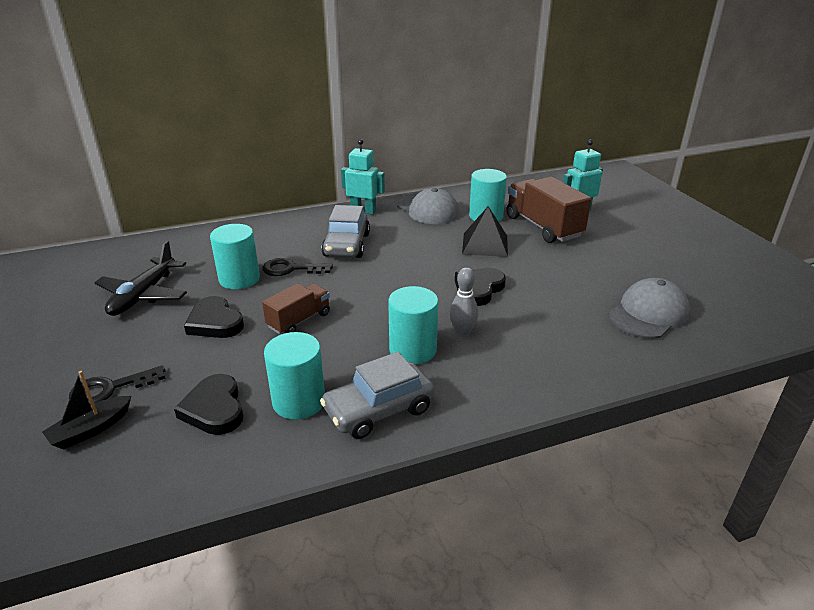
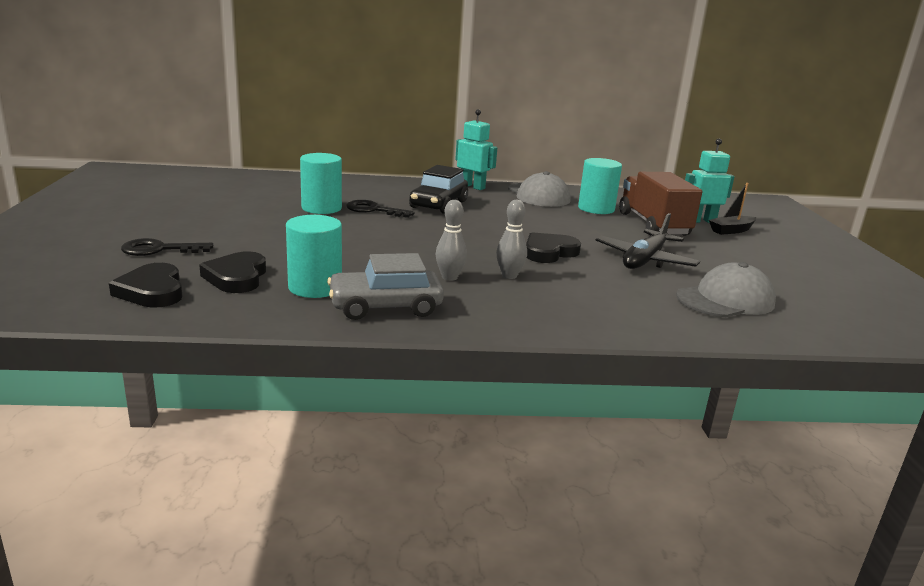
camera: 15 degrees right, 10 degrees down
(91, 429) = (125, 268): black boat -> black boat (731, 230)
(143, 295) = (230, 203): black plane -> black plane (644, 260)
(215, 322) = (279, 229): black heart -> black heart (152, 291)
(299, 320) = (355, 241): brown truck -> none
(346, 245) = (438, 204): grey car -> black car
(413, 350) = (449, 277): turquoise cylinder -> grey bowling pin
(485, 244) = (580, 226): black pyramid -> none

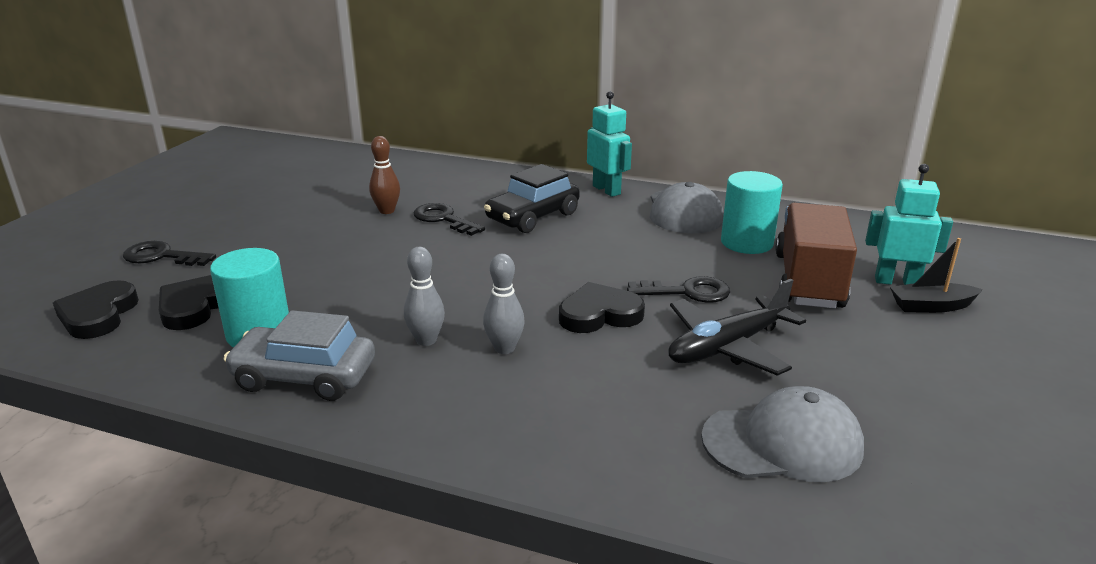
camera: 25 degrees right, 5 degrees up
(321, 208) = (387, 211): turquoise cylinder -> brown bowling pin
(590, 236) = (687, 292): none -> black key

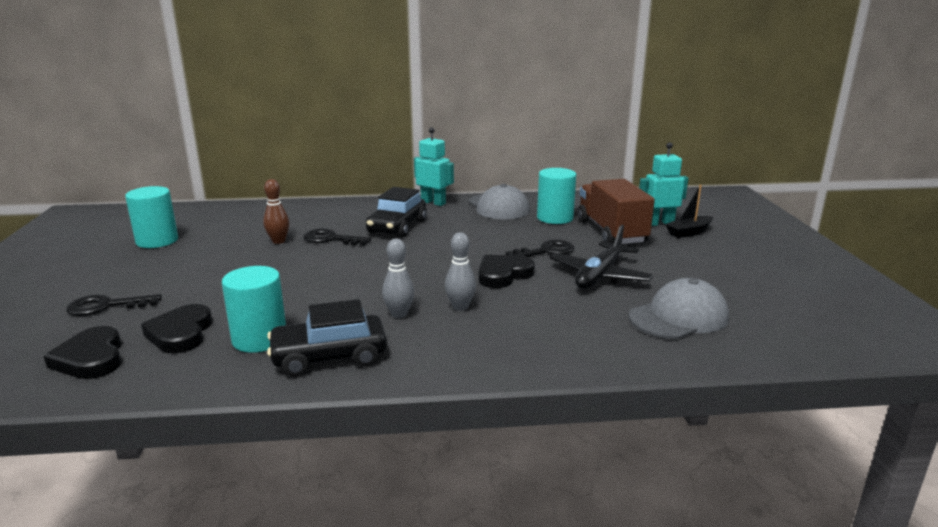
camera: 25 degrees left, 5 degrees down
(272, 186) = (157, 241): none -> turquoise cylinder
(304, 376) = (329, 357): grey car -> black car

